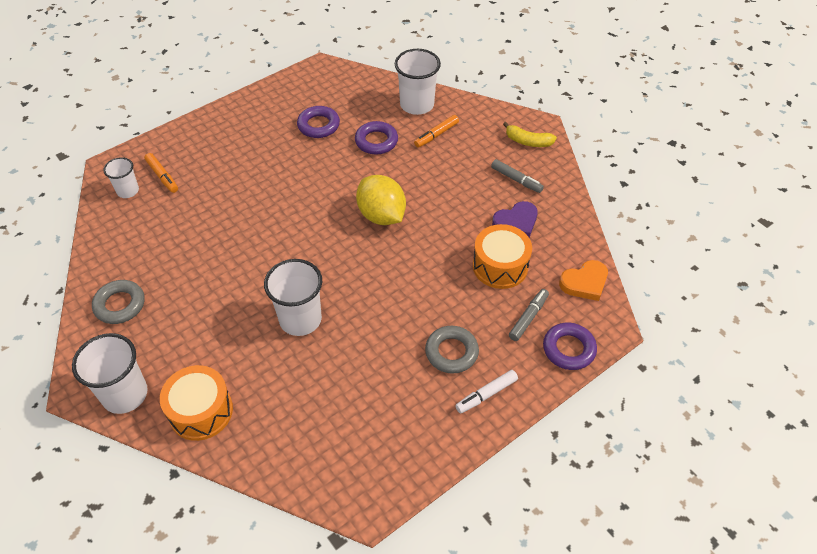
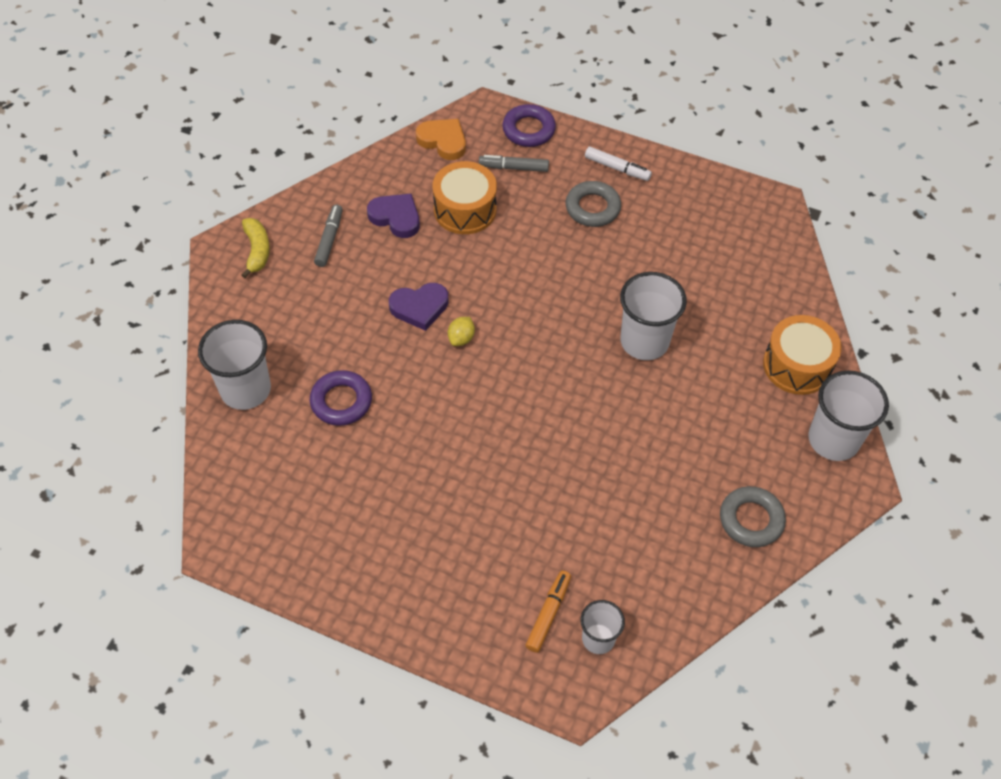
camera: 120 degrees left, 5 degrees up
(318, 125) = (347, 482): purple ring -> none
(381, 215) = (461, 338): yellow lemon -> yellow lemon, size x0.44
(423, 204) = (419, 307): none -> purple heart
(436, 135) = (294, 344): orange marker -> none

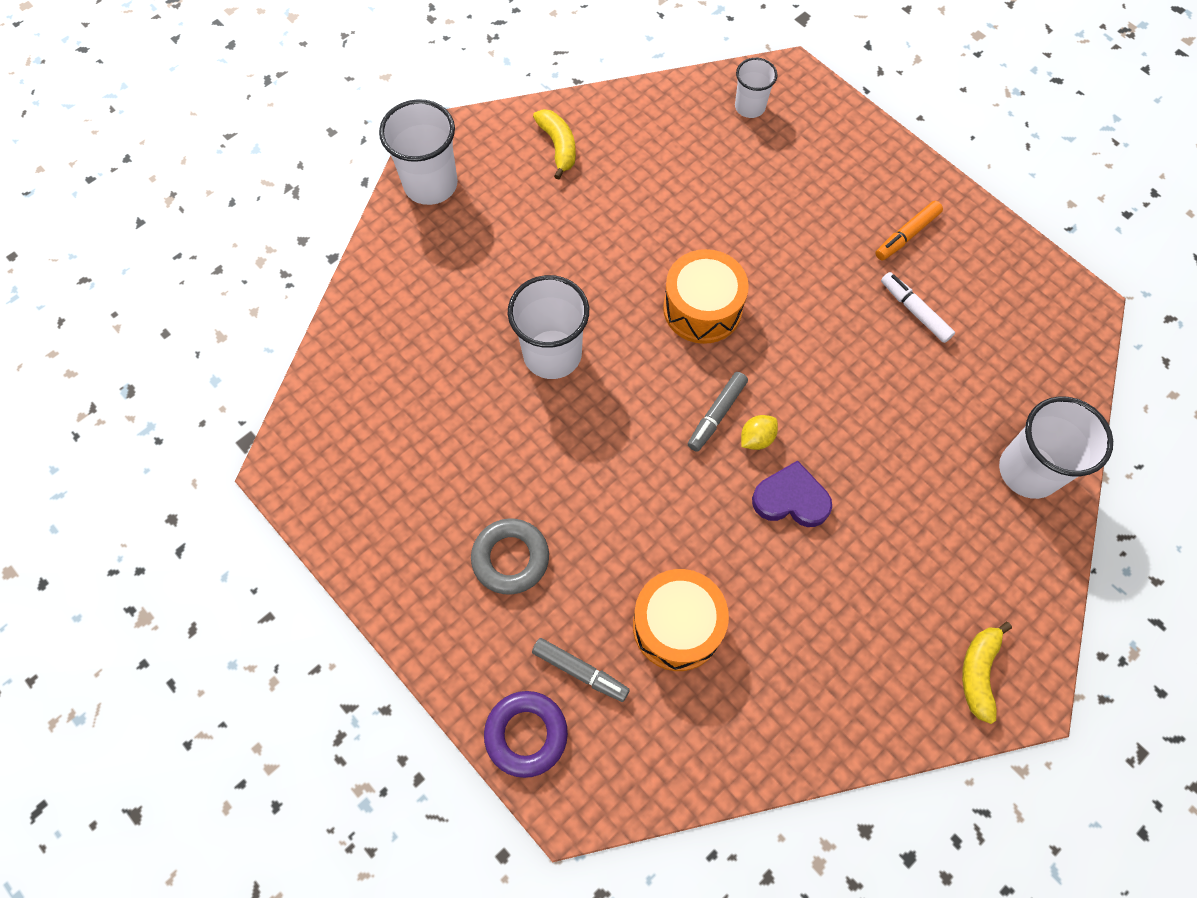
camera: 155 degrees left, 10 degrees up
(329, 239) = (875, 651): grey marker -> grey marker (716, 415)
(341, 401) = (920, 414): purple ring -> none
(396, 217) = (774, 651): purple heart -> none
(443, 141) = (658, 766): orange heart -> none
(548, 614) = (784, 139): orange marker -> orange marker (906, 235)
(617, 168) = (443, 610): white marker -> white marker (914, 311)
(751, 520) = (558, 146): grey ring -> yellow banana
(797, 365) = (410, 266): orange drum -> orange drum (702, 308)

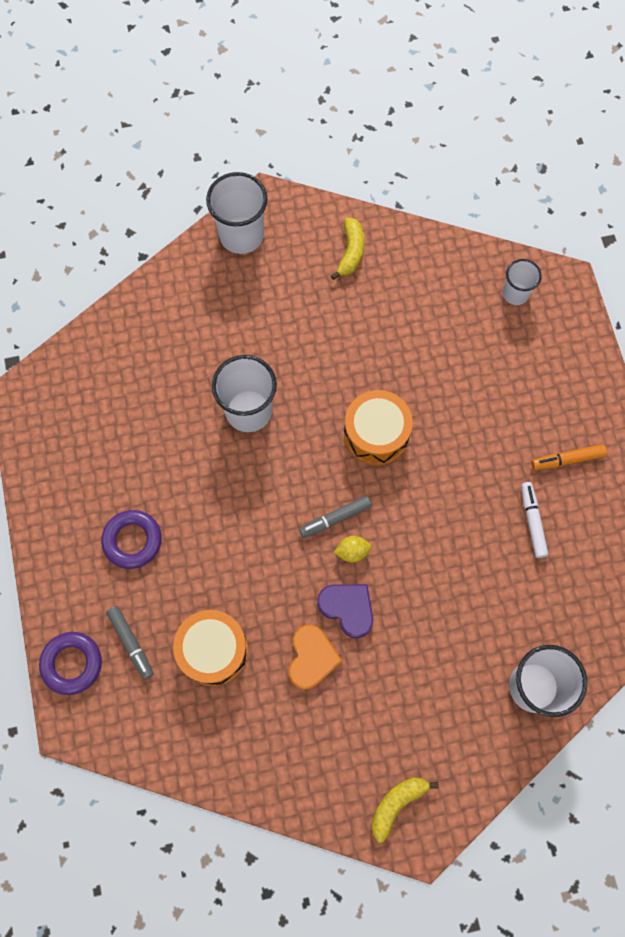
camera: 30 degrees right, 5 degrees up
(510, 558) = (132, 540): grey ring -> purple ring
(788, 572) = (312, 658): none -> orange heart

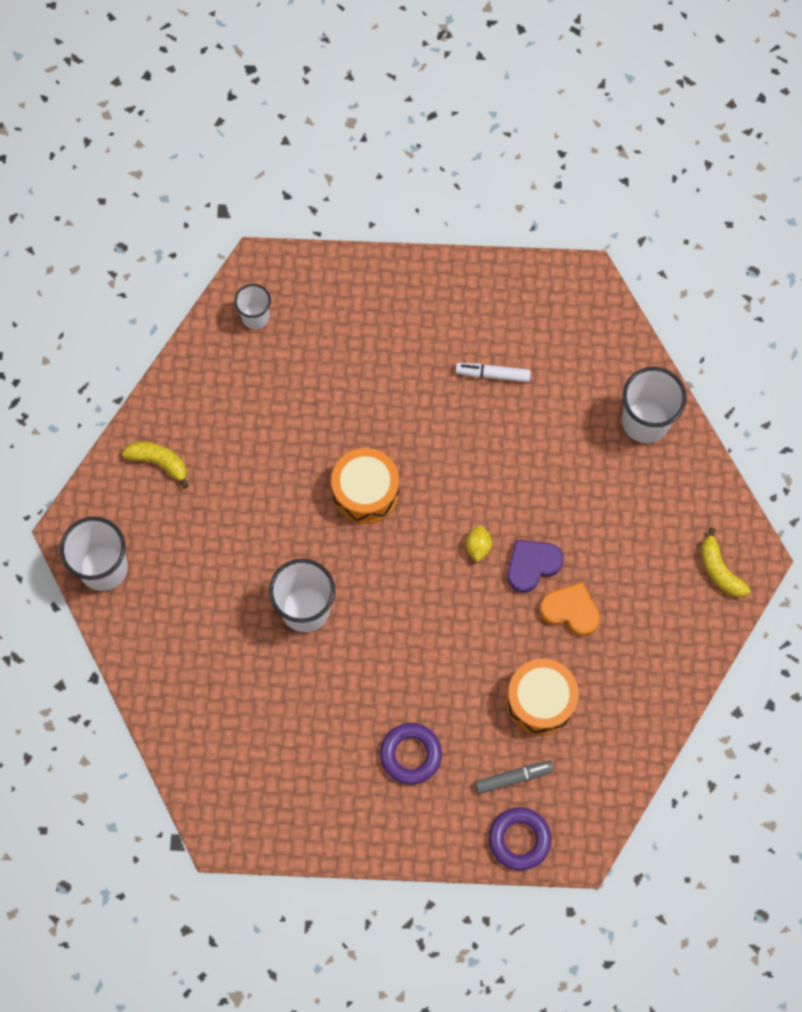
camera: 75 degrees left, 0 degrees up
(335, 518) = (441, 554): grey marker -> none
(567, 459) = (441, 324): orange marker -> none

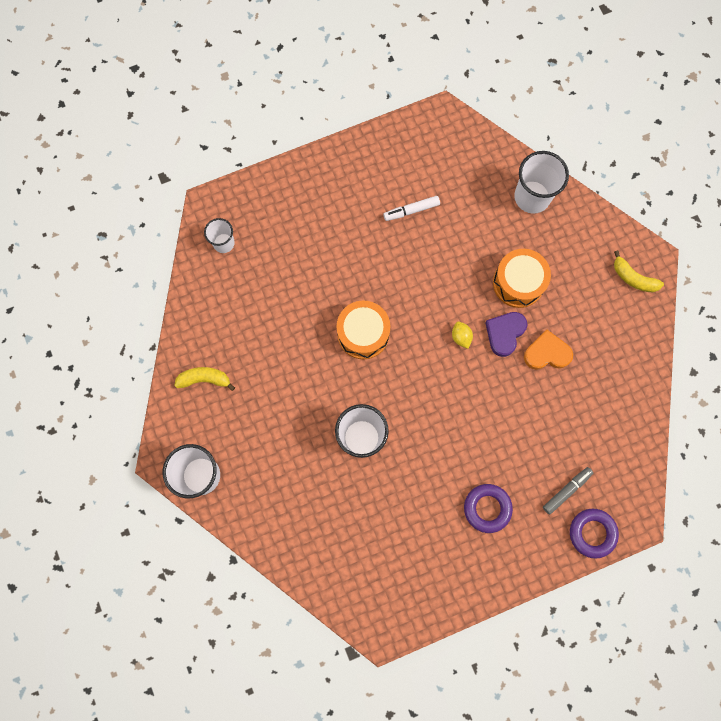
camera: 25 degrees left, 5 degrees up
(540, 700) = (558, 427): orange drum -> orange drum (518, 283)

